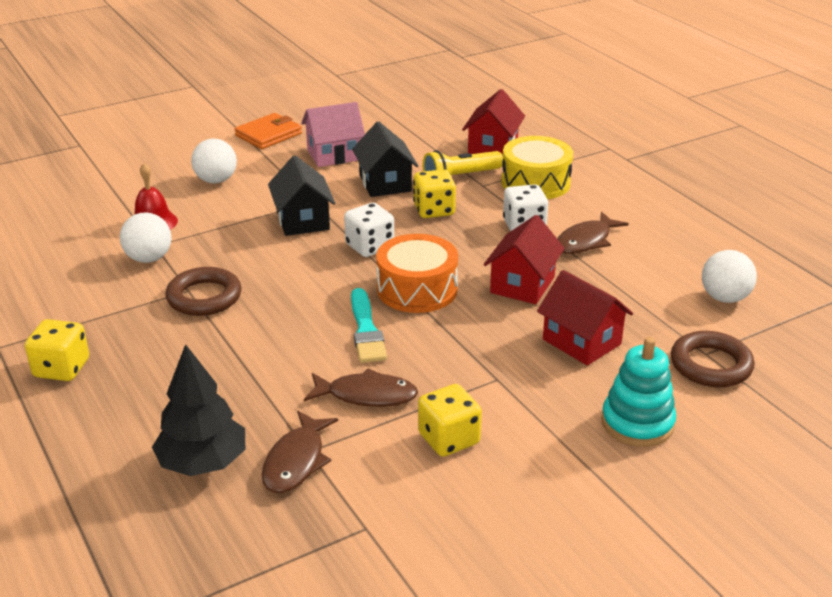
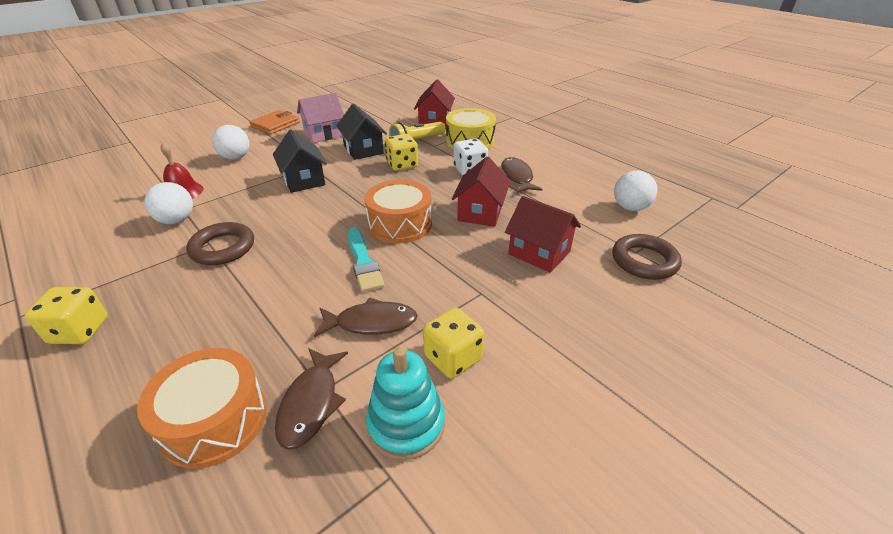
camera: 10 degrees left, 5 degrees up
(203, 463) = (214, 420): black tree -> orange drum
(370, 246) = (358, 195): white dice -> none
(586, 241) = (517, 177): brown fish -> brown fish turned 135 degrees clockwise
(637, 423) = (609, 320): turquoise stacking toy -> turquoise stacking toy (406, 424)

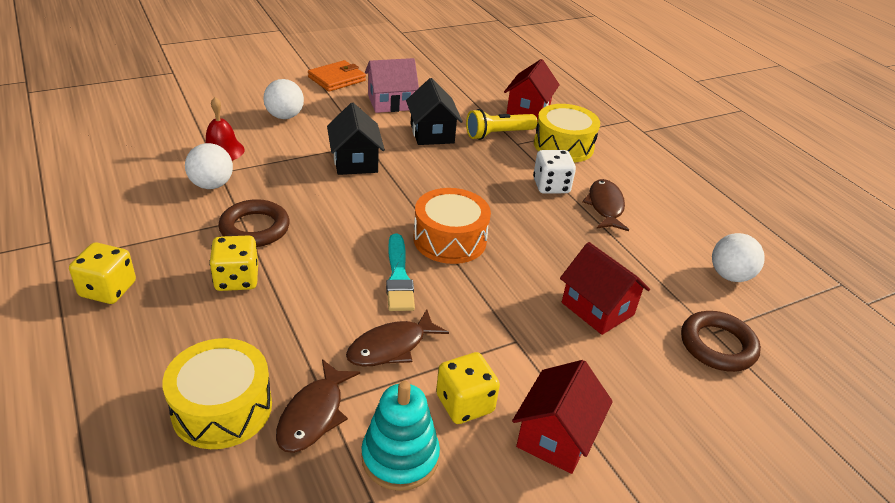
camera: 10 degrees right, 0 degrees up
(214, 420) = (222, 408): orange drum -> yellow drum
(371, 323) = (391, 347): brown fish -> brown fish turned 135 degrees clockwise
(402, 165) = (472, 163): yellow dice -> yellow dice (237, 279)
(480, 212) = (546, 244): red house -> red house (556, 436)

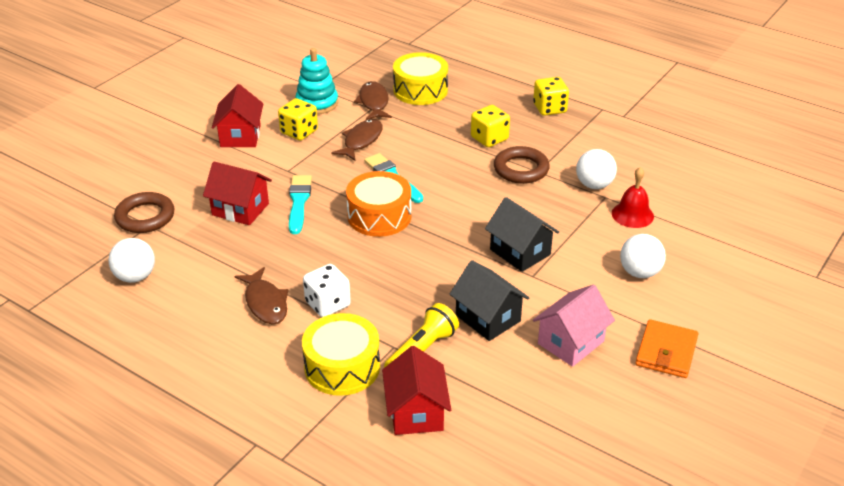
camera: 155 degrees right, 0 degrees up
(525, 290) = (299, 202): none -> turquoise brush

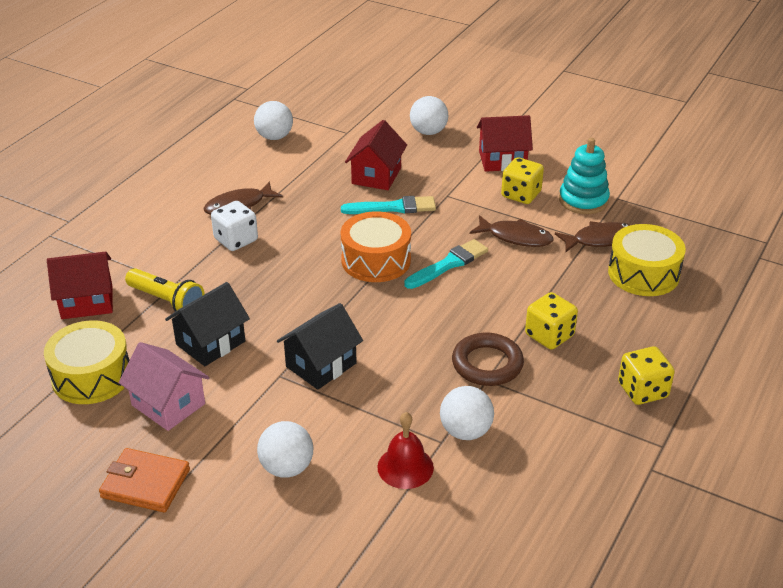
camera: 85 degrees right, 0 degrees up
(145, 217) = (358, 129): brown ring -> none
(172, 173) = (428, 132): none -> white ball
(342, 367) = (150, 256): yellow drum -> yellow drum (91, 376)

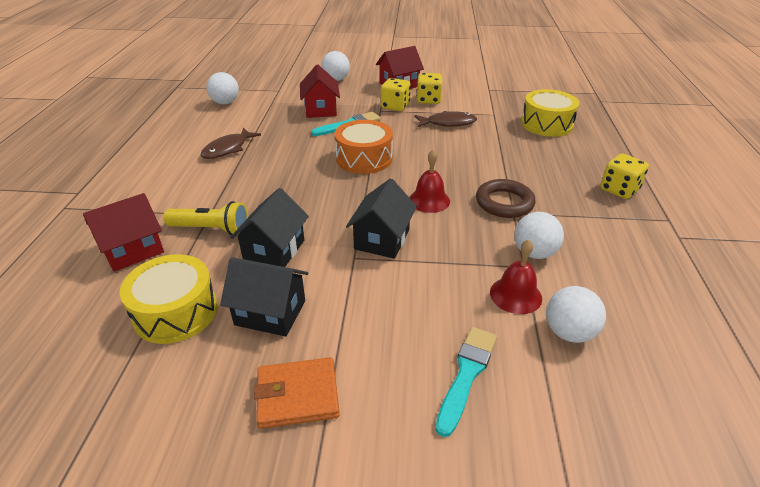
camera: 25 degrees left, 0 degrees up
(168, 404) = (270, 313): pink house -> black house
(236, 240) = (242, 171): white dice -> none
(287, 468) = (420, 330): white ball -> white ball (569, 332)
(406, 335) = (429, 200): none -> red bell
(448, 264) = (418, 149): turquoise brush -> turquoise brush (466, 375)
(549, 335) = (527, 173): yellow dice -> yellow dice (395, 106)
(583, 200) = (470, 95): turquoise stacking toy -> none
(600, 240) = (502, 112): brown fish -> none

